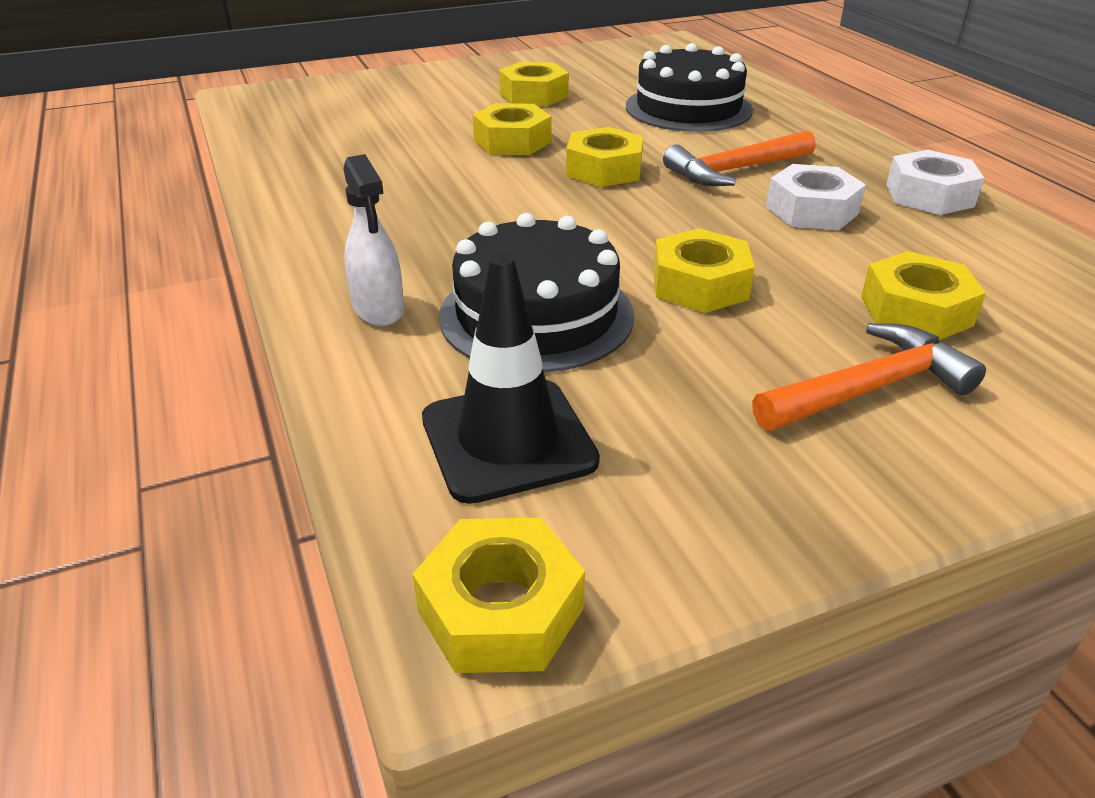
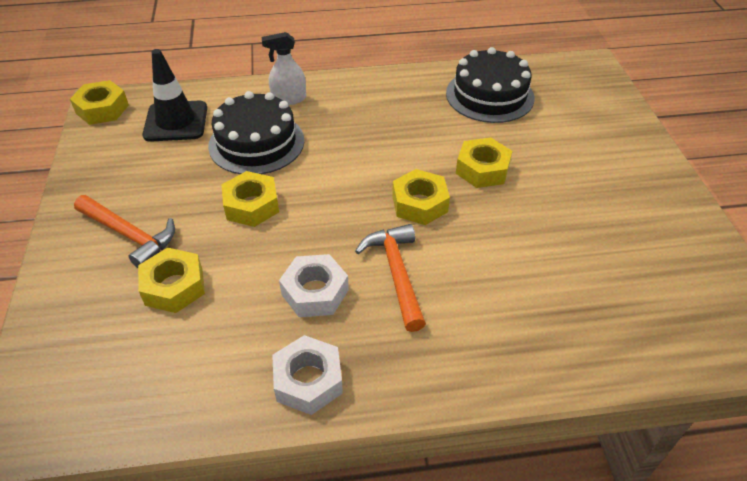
camera: 105 degrees right, 10 degrees up
(534, 95) = (583, 197): yellow nut -> none
(688, 108) = (539, 288): black cake -> black cake (489, 95)
(869, 388) = (130, 235): orange hammer -> orange hammer turned 45 degrees counterclockwise

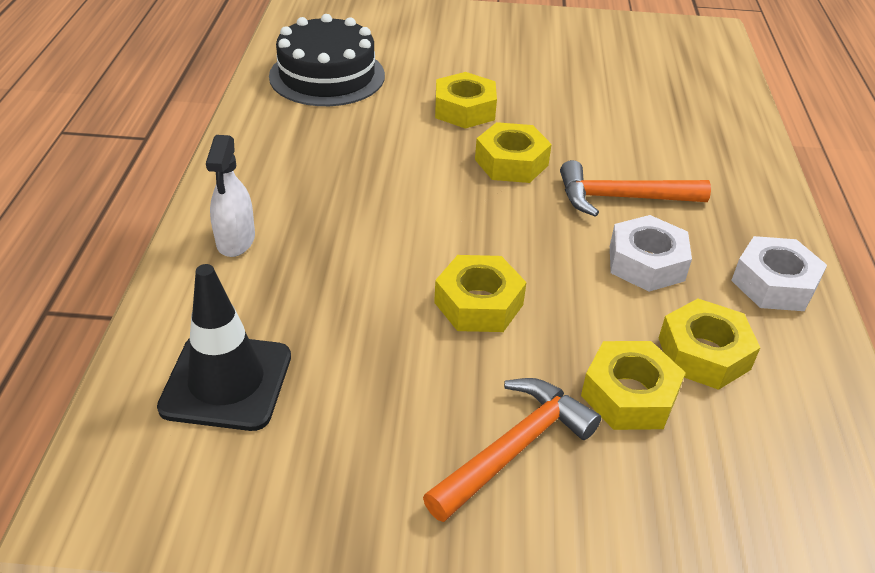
camera: 80 degrees left, 5 degrees down
(102, 109) = (119, 501): yellow nut -> yellow nut (704, 353)
(256, 143) = (334, 286): black cake -> none

